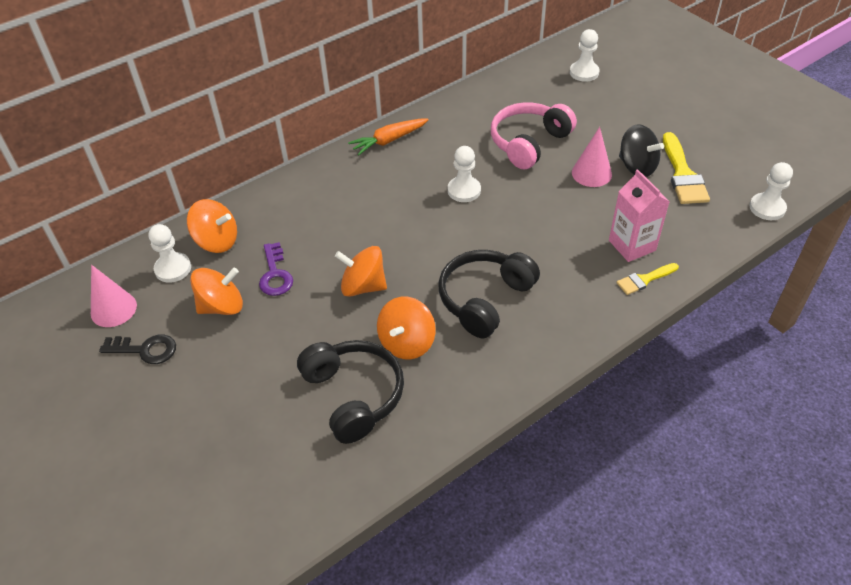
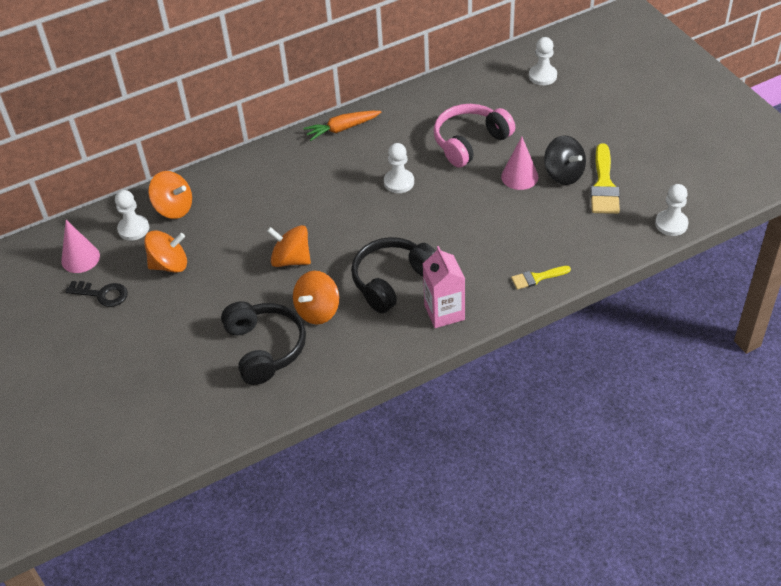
camera: 10 degrees right, 0 degrees up
(275, 274) = (218, 242): purple key -> none
(632, 245) = (535, 246): pink carton -> pink carton (444, 312)

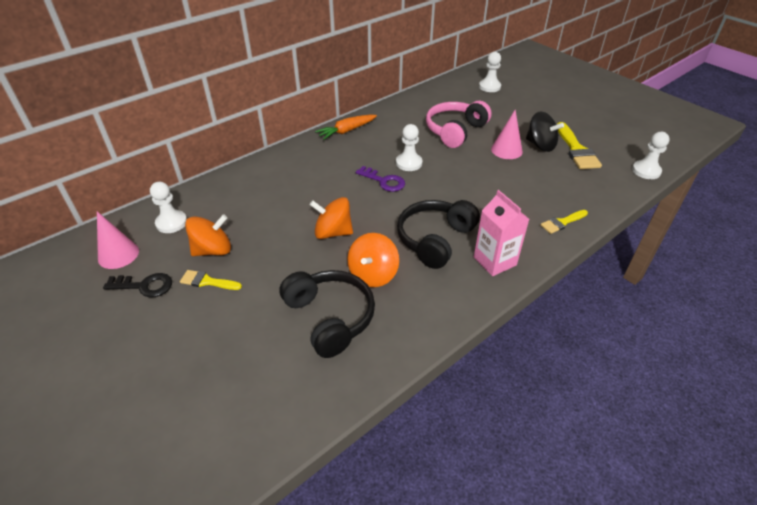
camera: 15 degrees left, 5 degrees down
(159, 297) = (207, 281): none -> yellow brush
(174, 208) = (209, 202): orange spinning top -> none
(363, 203) = (384, 181): none -> purple key

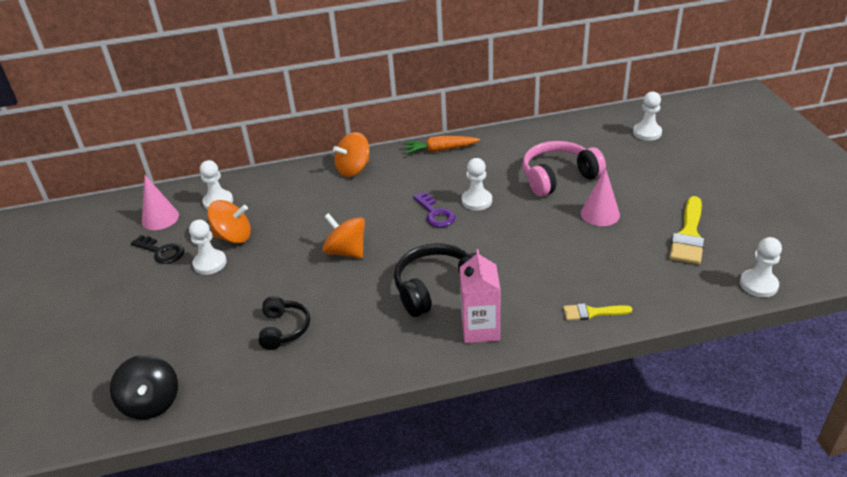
camera: 30 degrees right, 5 degrees down
(207, 281) = (210, 263): yellow brush -> white pawn
(330, 317) = (284, 329): black headphones -> black headphones, size x0.61
(373, 274) = (351, 303): orange spinning top -> orange spinning top (353, 169)
(540, 145) = (647, 218): black spinning top -> black spinning top (151, 402)

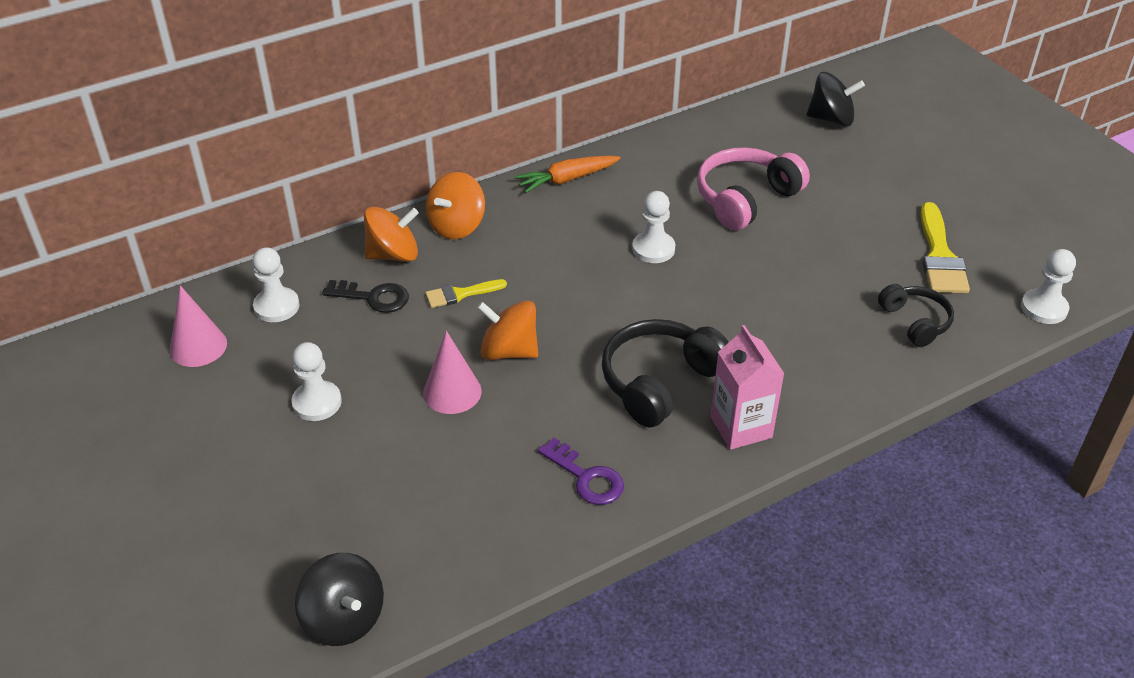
camera: 20 degrees left, 5 degrees up
(161, 251) = (231, 398): black key -> black key (373, 297)
(233, 237) = (330, 356): orange spinning top -> orange spinning top (393, 254)
(284, 329) = (479, 478): black headphones -> black headphones (915, 322)
(435, 213) = (606, 276): purple key -> purple key (586, 478)
(592, 312) = (868, 379): yellow brush -> yellow brush (460, 294)
(600, 214) = (821, 243): pink cone -> pink cone (452, 392)
(647, 133) = (831, 119): white pawn -> black spinning top

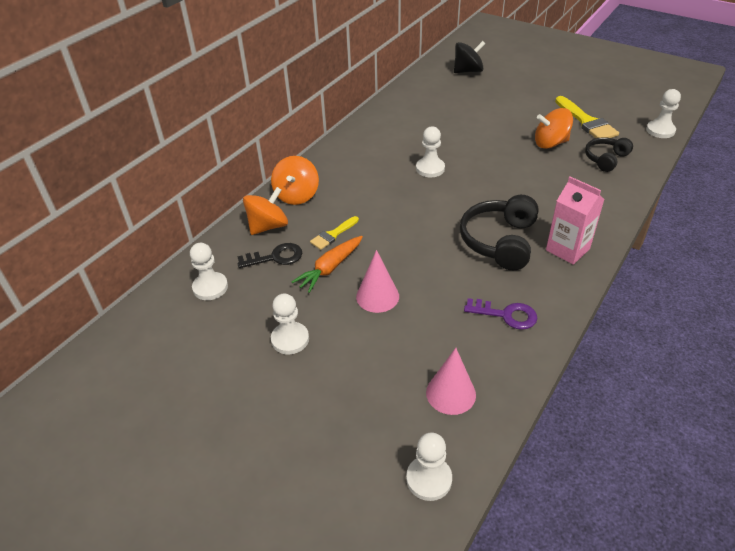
camera: 25 degrees left, 0 degrees up
(198, 346) = (171, 335): pink cone -> pink cone (450, 393)
(344, 619) = (429, 479): black spinning top -> white pawn
(509, 351) = (393, 257): orange spinning top -> orange spinning top (550, 143)
(567, 179) = (345, 147): orange carrot -> orange carrot (330, 268)
(745, 199) = (458, 125): pink headphones -> none
(915, 322) = (605, 159): black headphones -> black headphones turned 90 degrees counterclockwise

